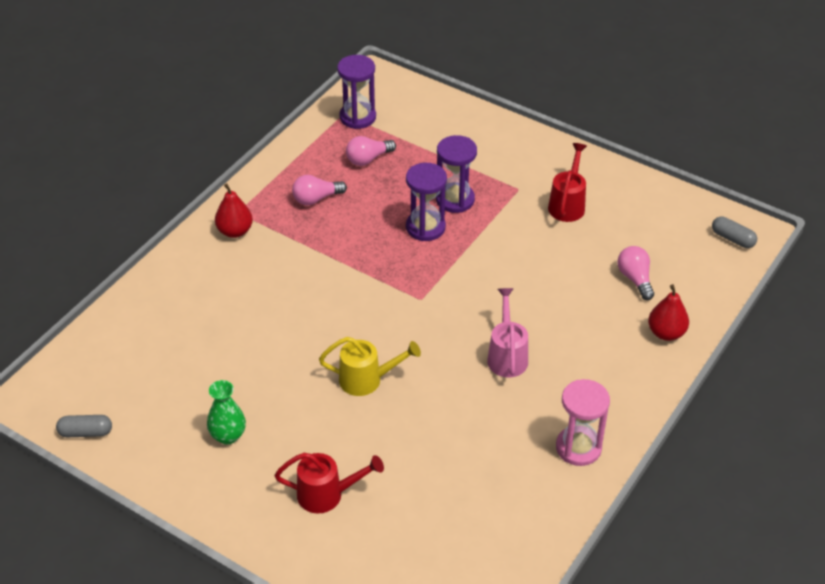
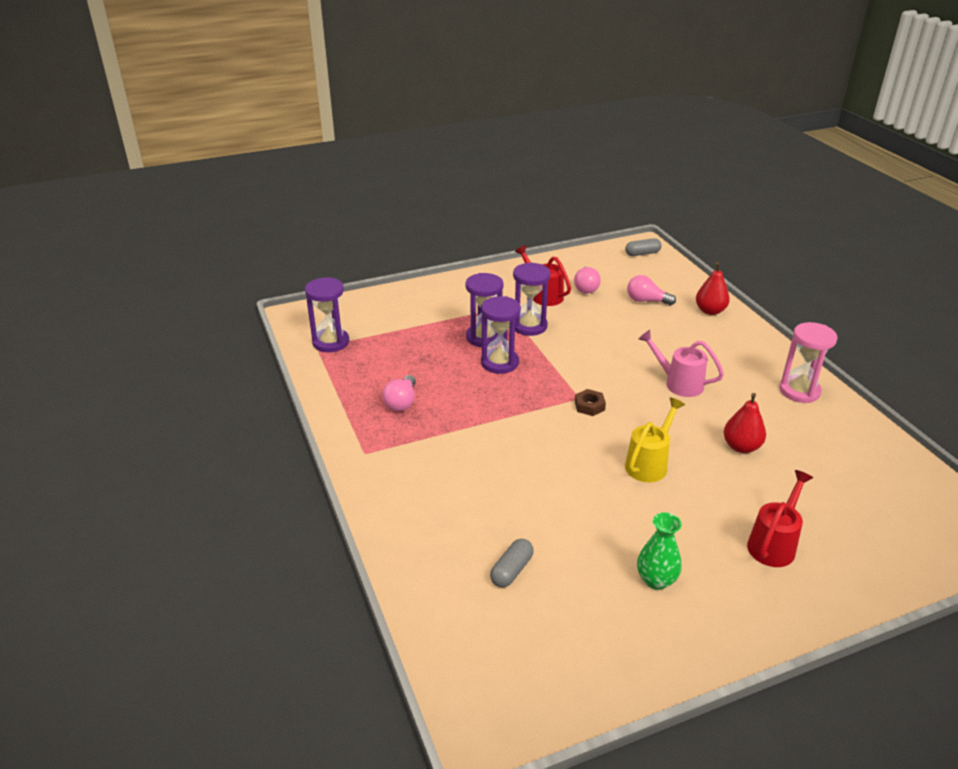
camera: 55 degrees left, 10 degrees down
(85, 432) = (572, 695): grey capsule -> grey capsule (511, 570)
(235, 231) = (388, 465): red pear -> red pear (741, 447)
(368, 159) = (387, 357): pink light bulb -> pink light bulb (586, 288)
(415, 310) = (589, 406): none -> brown nut
(502, 219) = (529, 326): none -> purple hourglass

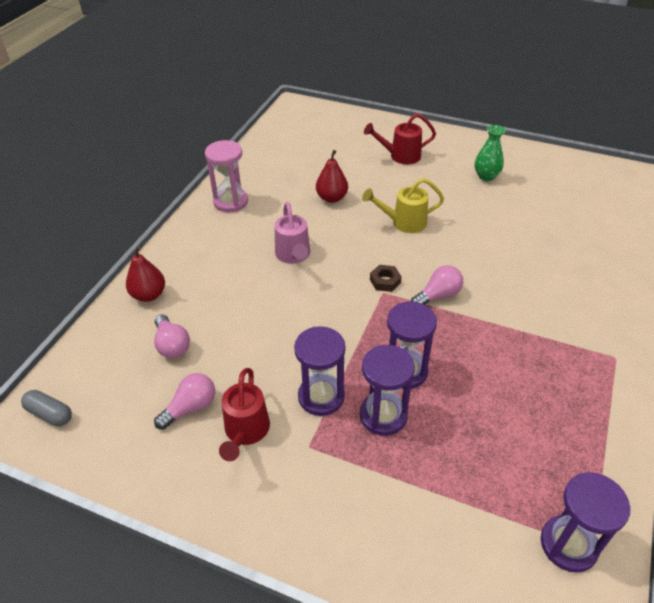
camera: 135 degrees left, 10 degrees up
(401, 402) = (543, 389): pink light bulb -> pink light bulb (438, 295)
(511, 570) = (565, 221): grey capsule -> none

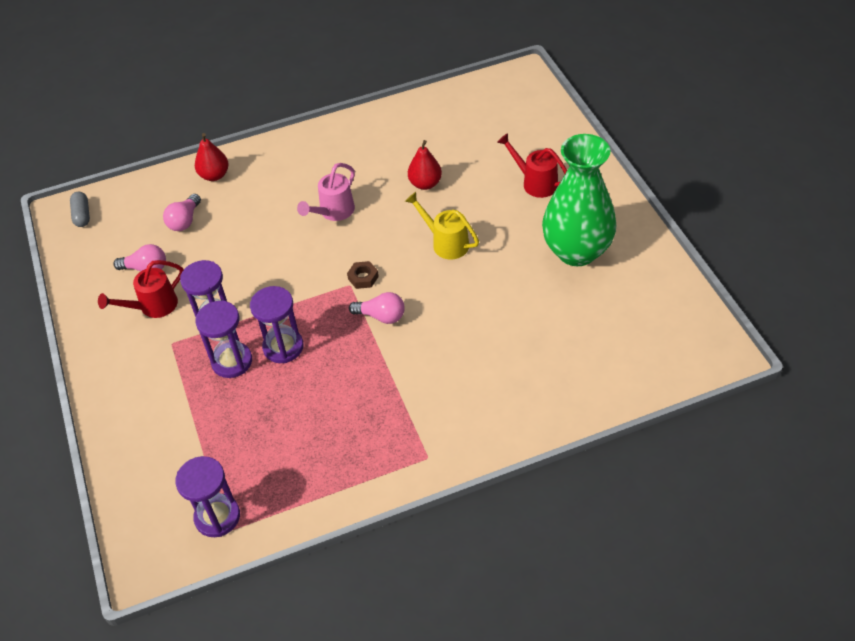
camera: 50 degrees right, 5 degrees up
(231, 202) = (352, 137): pink hourglass -> none
(486, 176) = (576, 251): green vase -> green vase, size x2.19

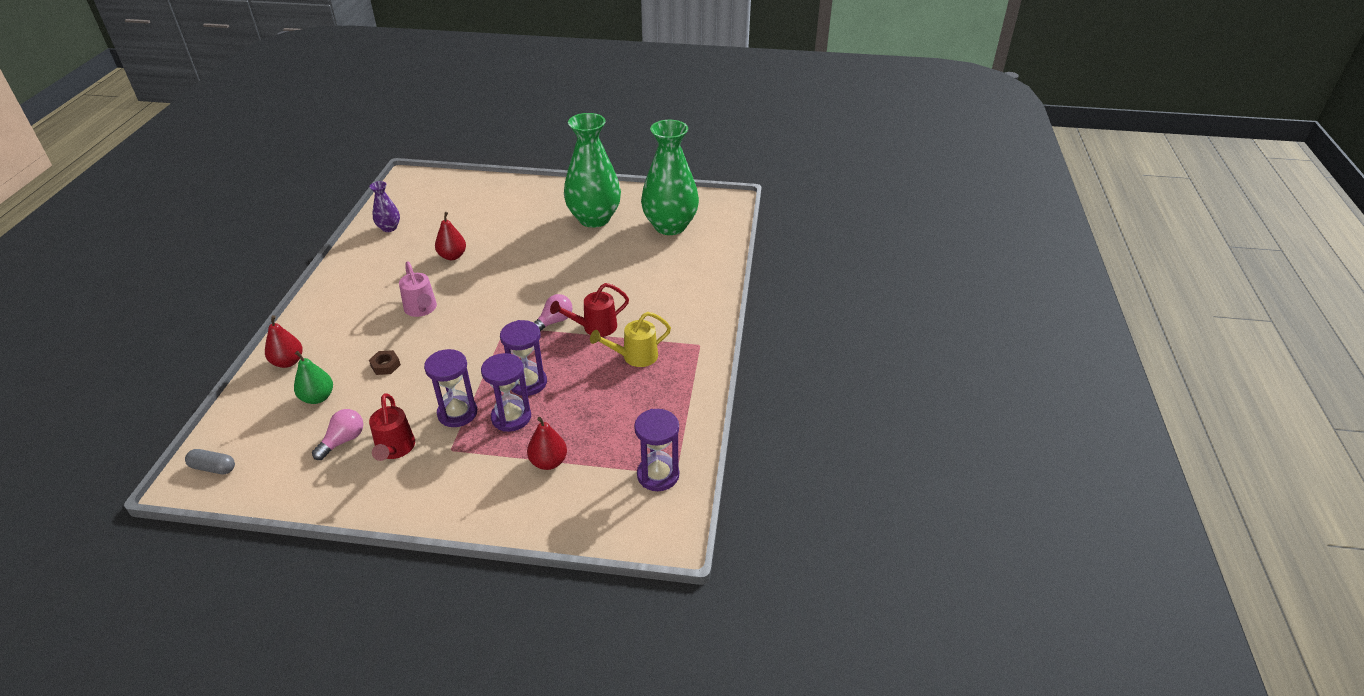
camera: 65 degrees left, 10 degrees down
(185, 221) = (318, 397): pink light bulb -> green pear
(191, 421) = (548, 462): none -> red pear
(363, 278) = (506, 318): brown nut -> brown nut (385, 365)
(433, 115) = (389, 228): none -> purple vase
(446, 243) = (521, 268): yellow watering can -> yellow watering can (635, 357)
(535, 182) = (515, 211): red watering can -> red watering can (595, 327)
(620, 324) = (670, 226): none -> green vase

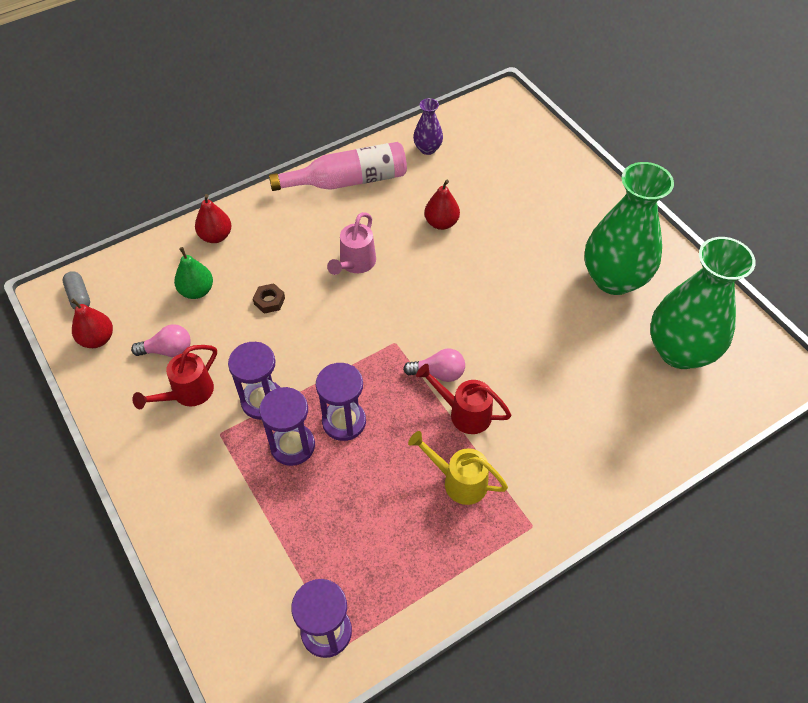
camera: 50 degrees right, 15 degrees up
(353, 274) = (348, 181): none -> pink bottle
(548, 462) = (266, 522): red pear -> red pear (97, 339)

